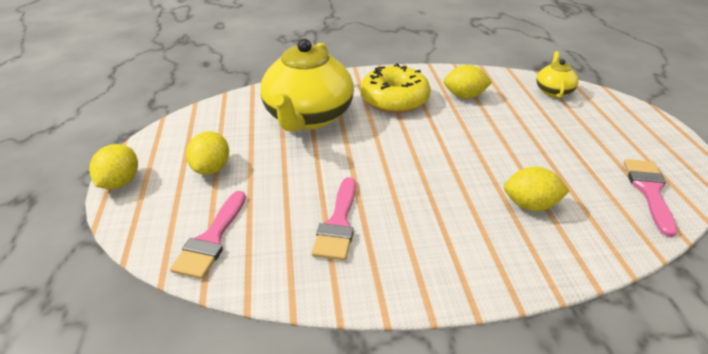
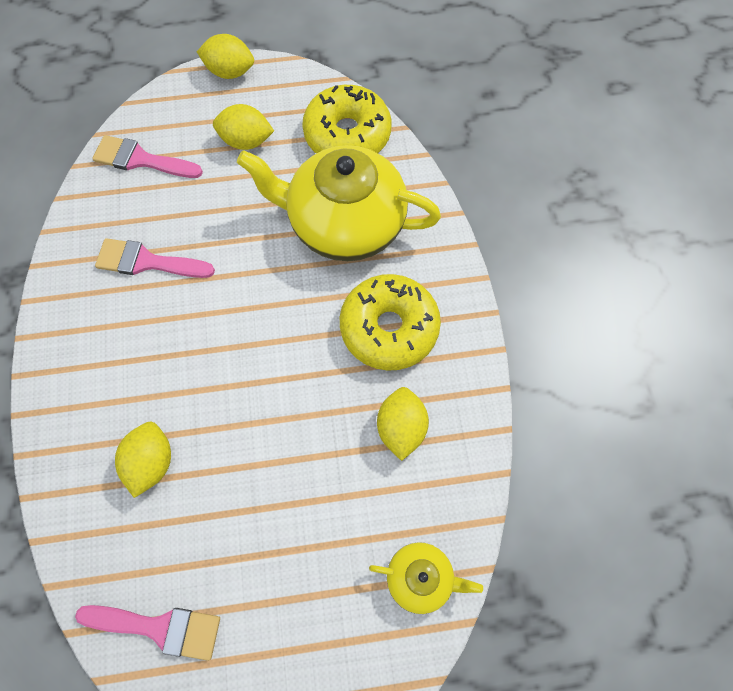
camera: 90 degrees right, 30 degrees up
(223, 116) = (347, 134): none -> yellow donut

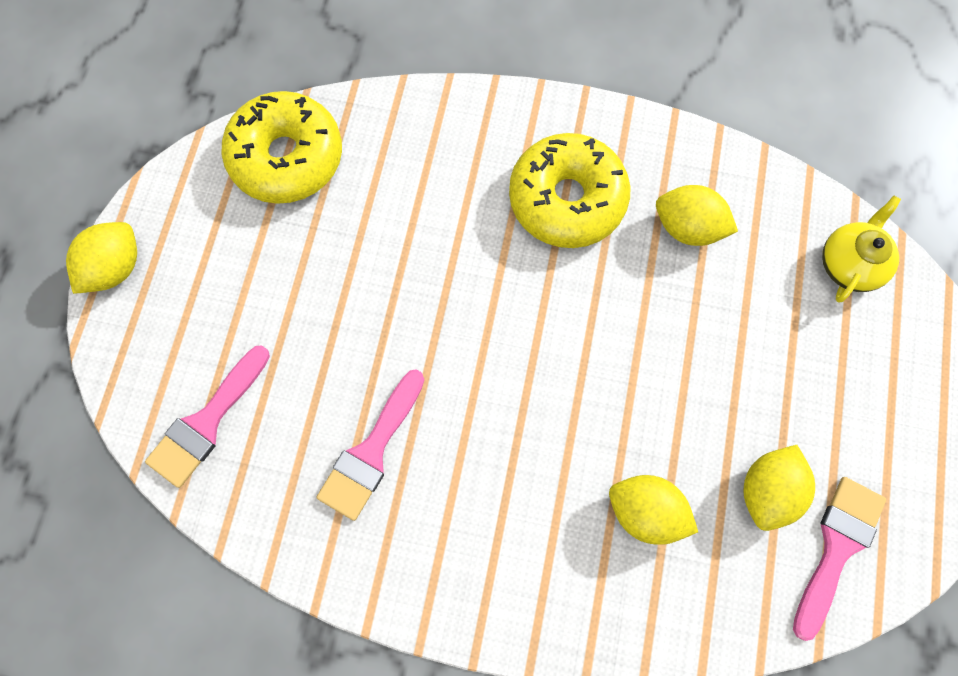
camera: 70 degrees left, 5 degrees up
(246, 141) = (240, 279): yellow lemon -> yellow lemon (766, 490)
(344, 224) = (413, 202): yellow teapot -> none

